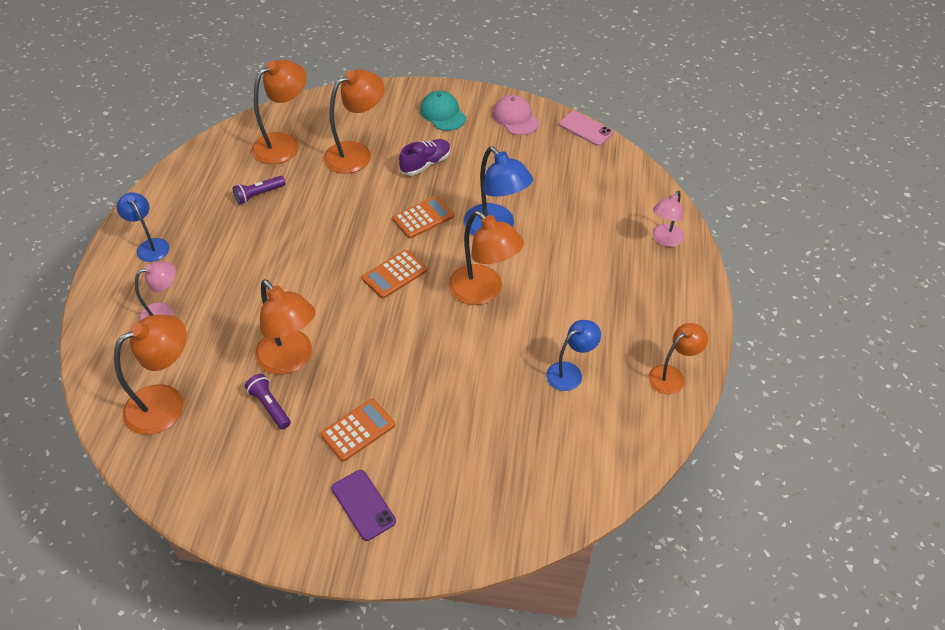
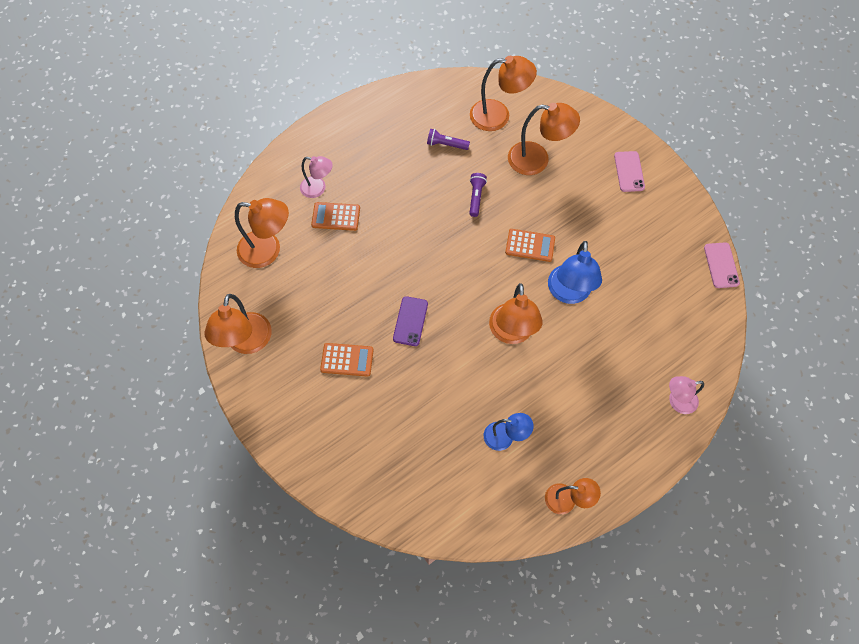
camera: 45 degrees right, 15 degrees up
(150, 245) = (352, 133): blue lamp -> none
(270, 406) = (316, 301): purple flashlight -> purple flashlight (476, 197)
(291, 360) = (355, 280): orange lamp -> orange lamp (247, 343)
(363, 505) = (306, 408): purple phone -> purple phone (410, 321)
(394, 274) = (470, 273): orange calculator -> orange calculator (336, 217)
(426, 164) = (574, 204): purple shoe -> none
(443, 113) = (629, 171): turquoise cap -> pink phone
(515, 118) = (678, 215): pink cap -> none

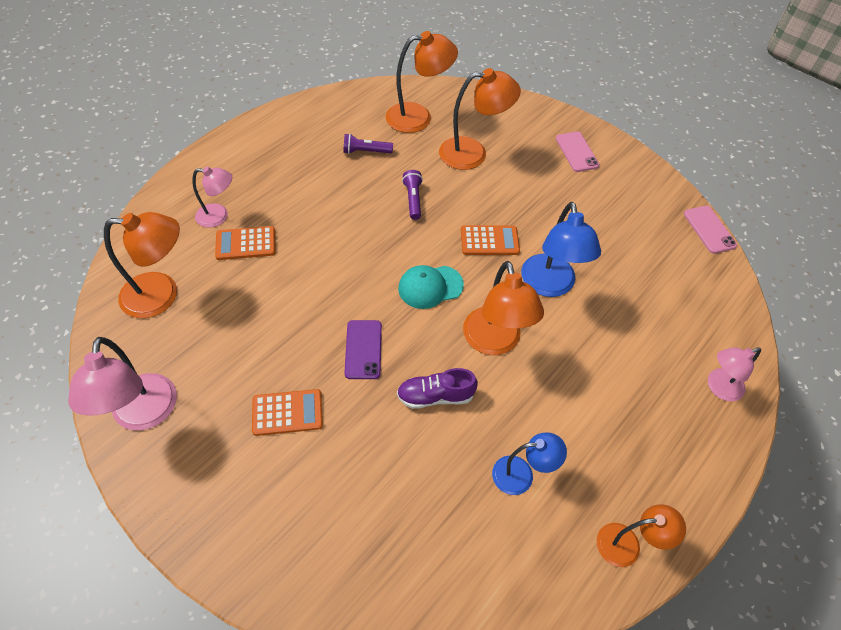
camera: 15 degrees left, 10 degrees down
(247, 343) = (143, 415): orange lamp -> pink lamp
(456, 367) = (435, 396): none -> purple shoe
(472, 278) = (430, 287): none -> turquoise cap

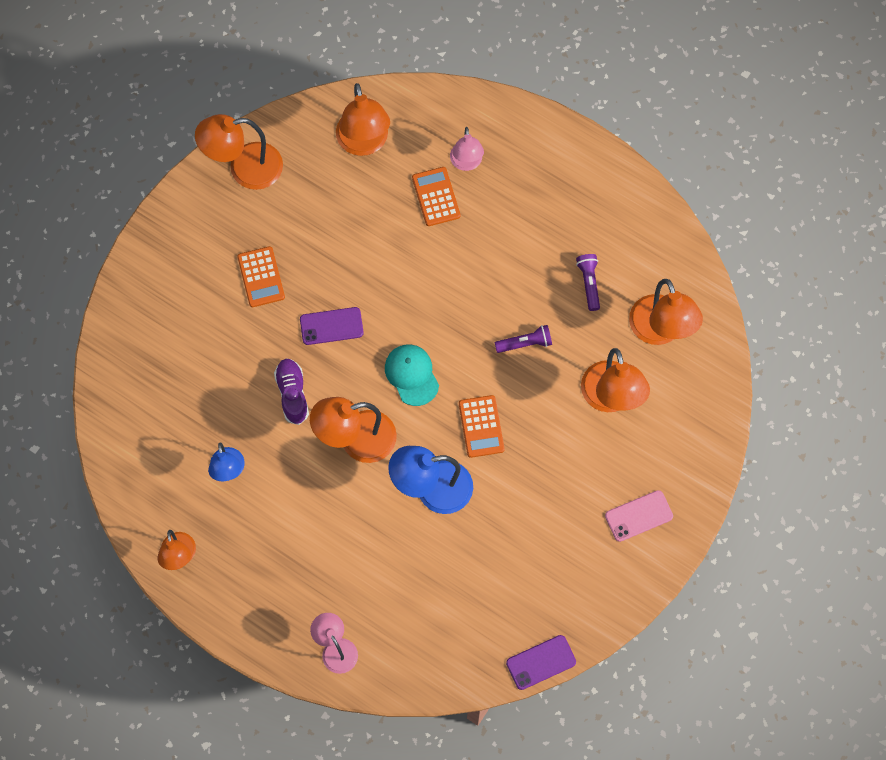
camera: 85 degrees right, 15 degrees up
(143, 415) = (244, 169): pink lamp -> orange lamp
(709, 229) = (541, 662): pink phone -> purple phone

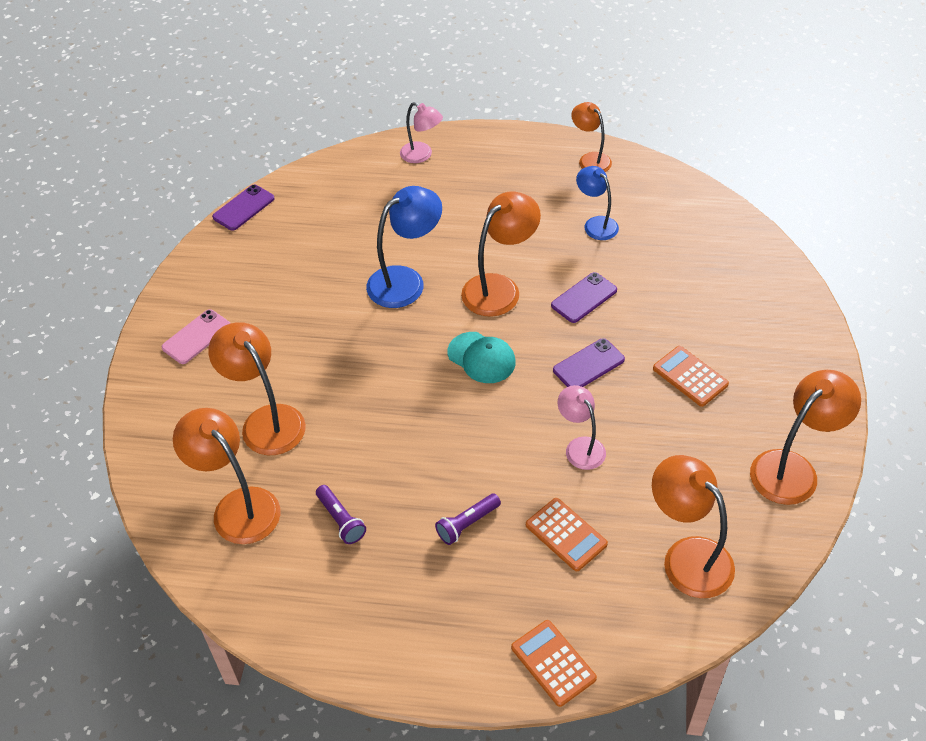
camera: 155 degrees right, 20 degrees down
(292, 394) = (584, 298): purple shoe -> purple phone
(466, 163) = (555, 589): pink lamp -> pink lamp (580, 447)
(481, 426) = (387, 345): orange calculator -> orange calculator (553, 663)
(525, 343) = (382, 432): purple flashlight -> purple flashlight (467, 524)

